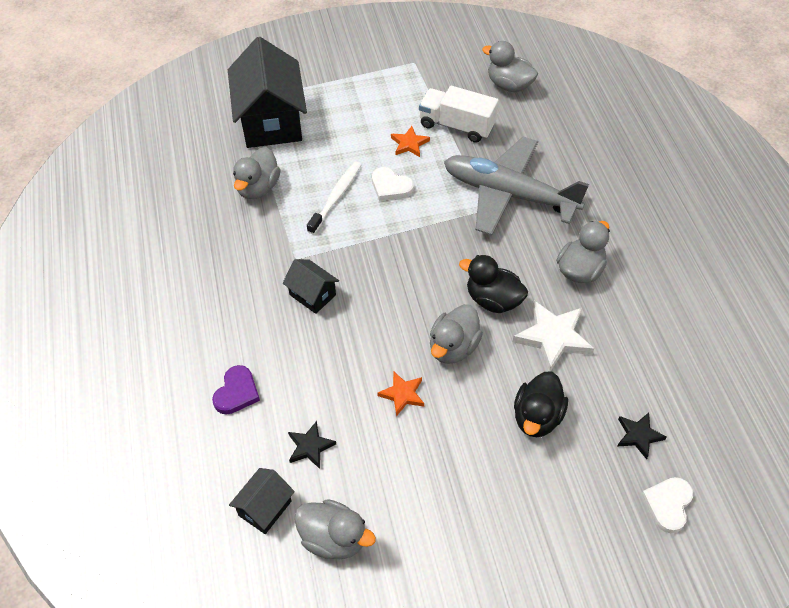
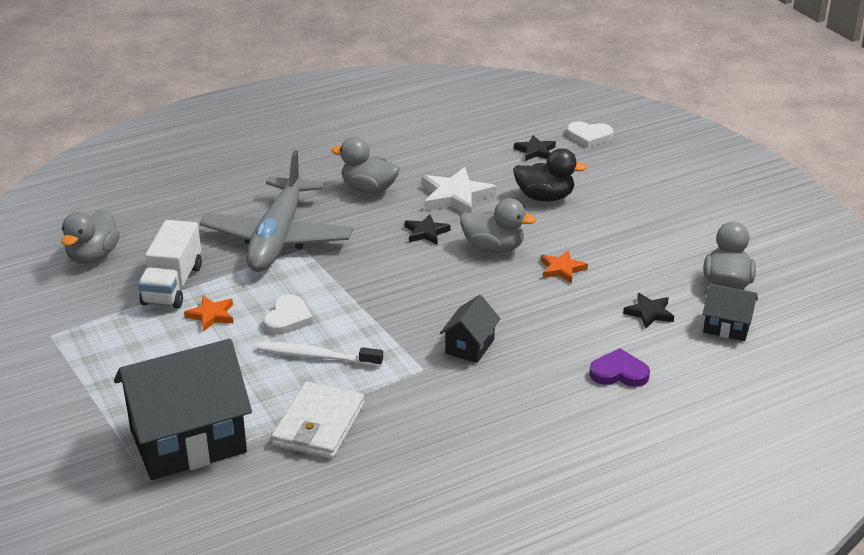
camera: 105 degrees left, 20 degrees down
(258, 188) = (319, 425): grey duck -> white wallet
(493, 300) = (426, 232): black duck -> black star

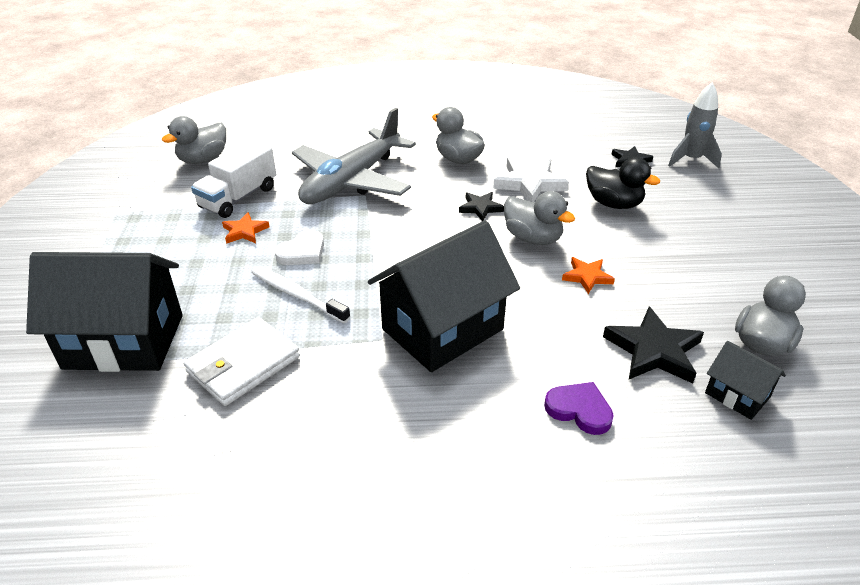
camera: 25 degrees right, 5 degrees up
(469, 346) = (442, 329): black house -> black house, size x2.10
(589, 136) = (691, 159): white heart -> grey rocket
(649, 313) = (653, 350): black star -> black star, size x1.72

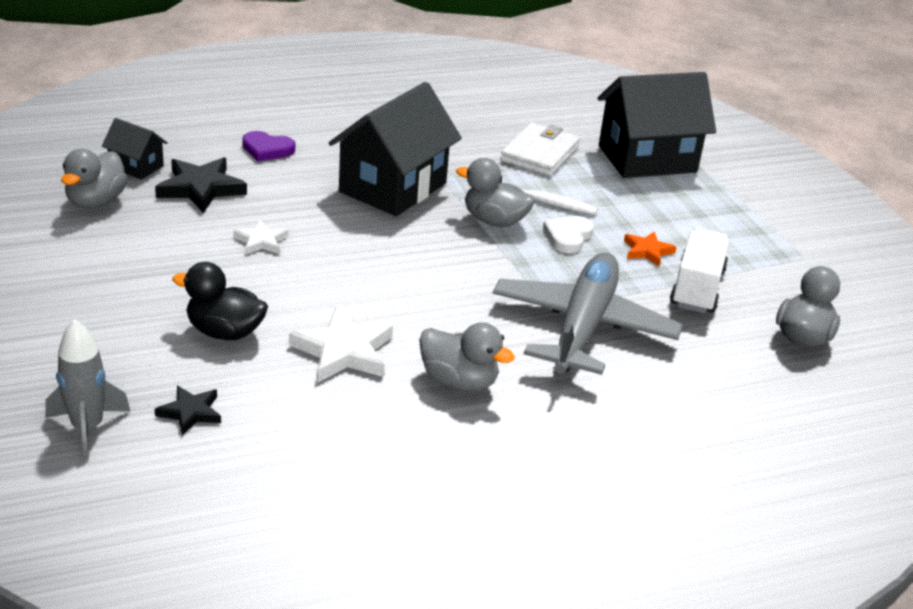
camera: 160 degrees right, 5 degrees down
(480, 208) = (399, 307): black star -> none
(533, 238) = (325, 276): grey duck -> grey duck (494, 221)
(587, 277) = (261, 241): orange star -> white star

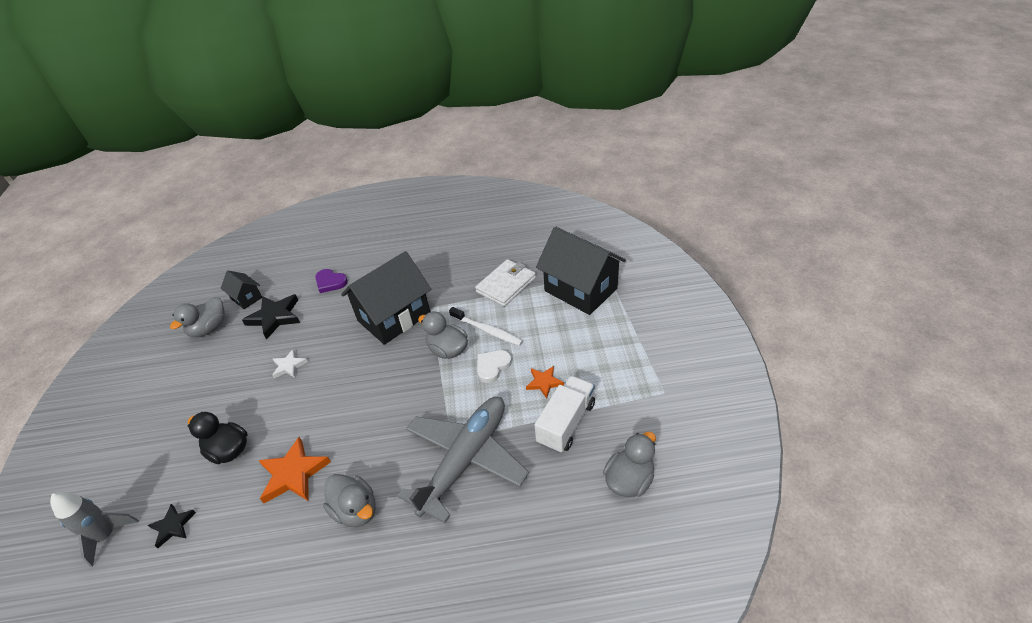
camera: 20 degrees right, 10 degrees up
(343, 351) = (293, 474): white star -> orange star
(647, 159) = (580, 290): black house -> black house turned 45 degrees clockwise

